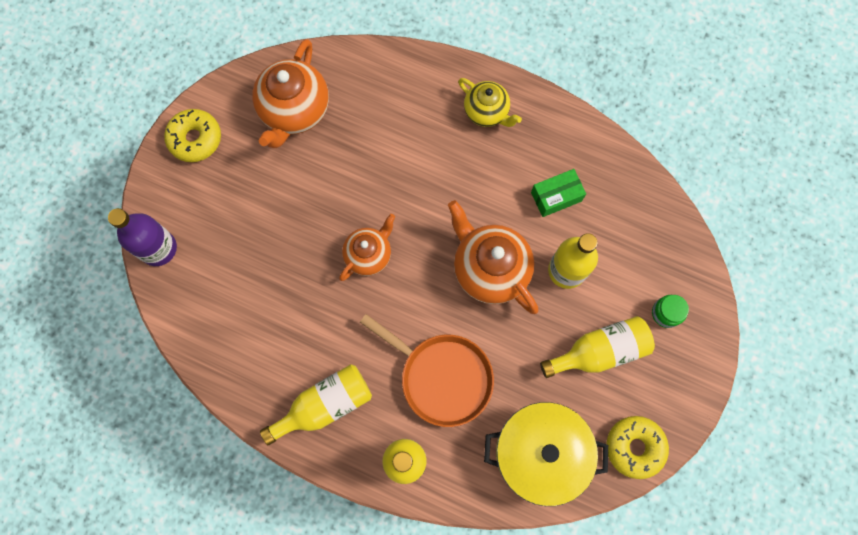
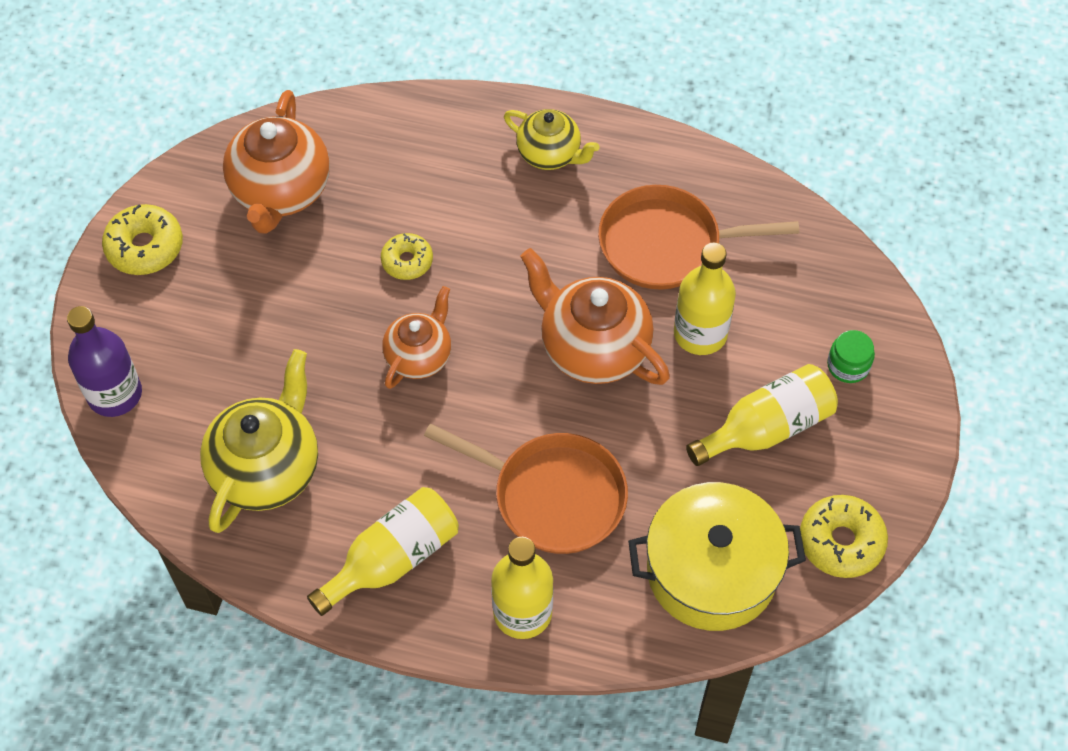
camera: 10 degrees left, 15 degrees down
(251, 322) = (267, 469): none -> yellow teapot
(373, 180) = (407, 261): none -> yellow donut
(556, 196) = (666, 244): green box -> orange pan

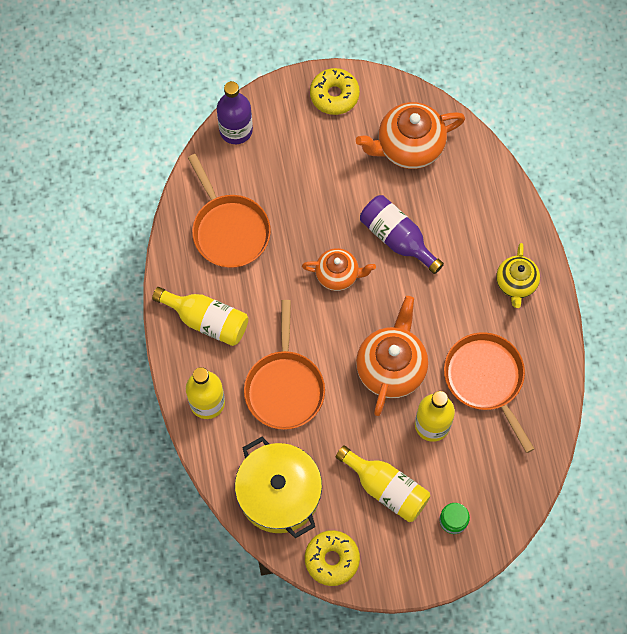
camera: 65 degrees right, 10 degrees up
(267, 469) = (229, 230): yellow teapot -> orange pan
(407, 261) = (397, 238): yellow donut -> purple bottle

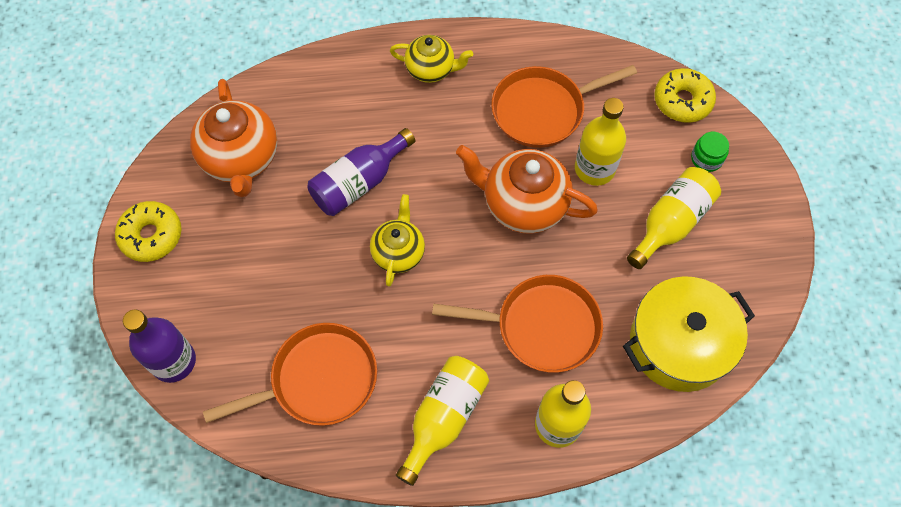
camera: 85 degrees left, 5 degrees down
(332, 559) = (758, 290): yellow donut -> yellow donut (682, 101)
(338, 275) = (398, 252): orange teapot -> yellow teapot

